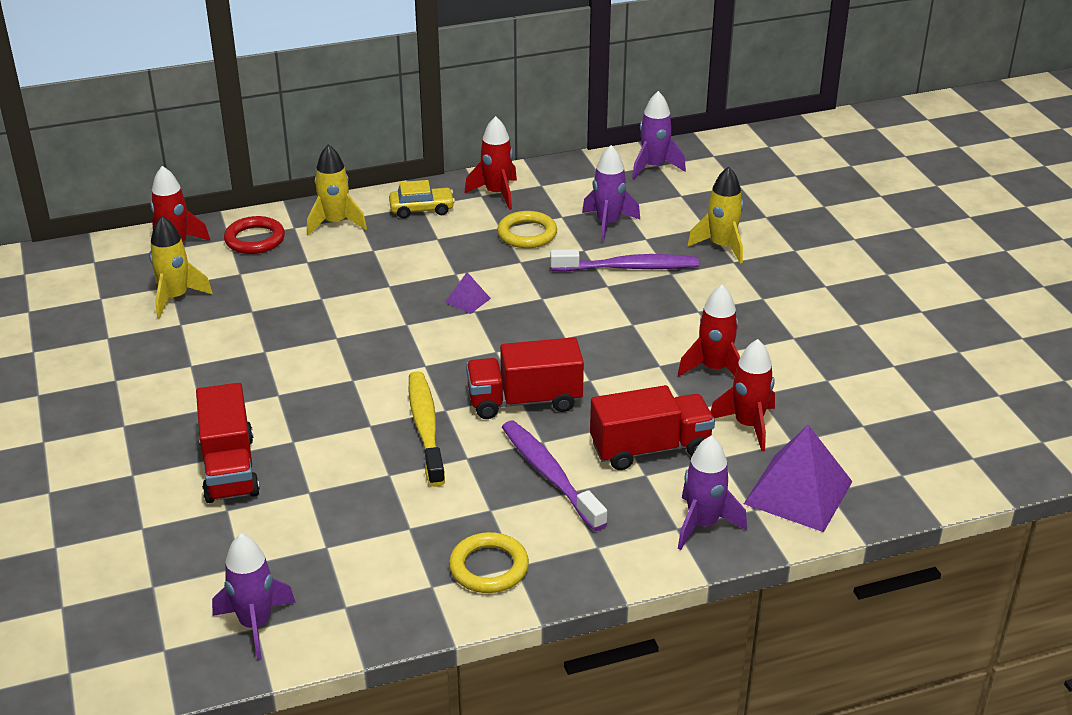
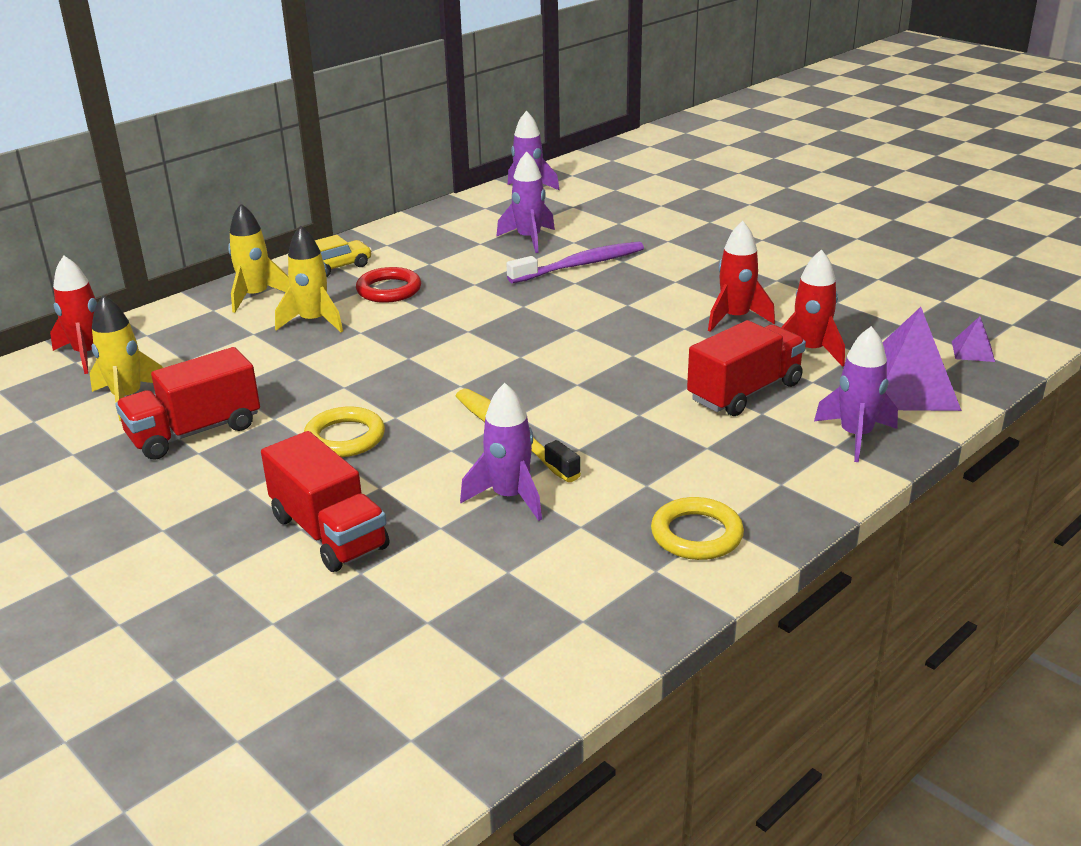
camera: 25 degrees left, 5 degrees down
(255, 239) = (177, 329): red ring -> red ring (389, 290)
(255, 624) = (498, 673): purple rocket -> purple rocket (509, 497)
(467, 300) = (452, 324): purple pyramid -> purple pyramid (973, 351)
(497, 194) = (401, 240): red rocket -> none
(524, 401) = (588, 387): red truck -> red truck (194, 432)
(527, 234) = (460, 262): yellow ring -> yellow ring (345, 437)
(550, 475) = (674, 439): purple toothbrush -> none
(721, 246) = (646, 232): yellow rocket -> yellow rocket (313, 322)

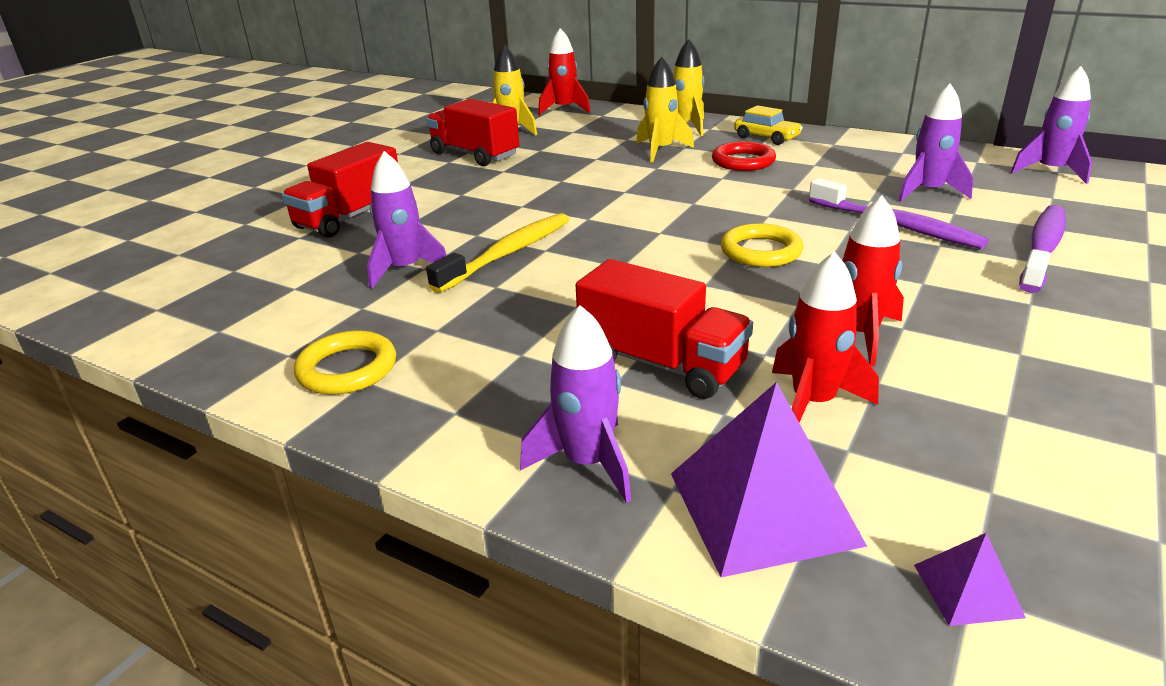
camera: 75 degrees right, 0 degrees up
(345, 437) = (482, 196): yellow ring -> yellow ring (760, 251)
(650, 234) = (1042, 248): none -> purple toothbrush

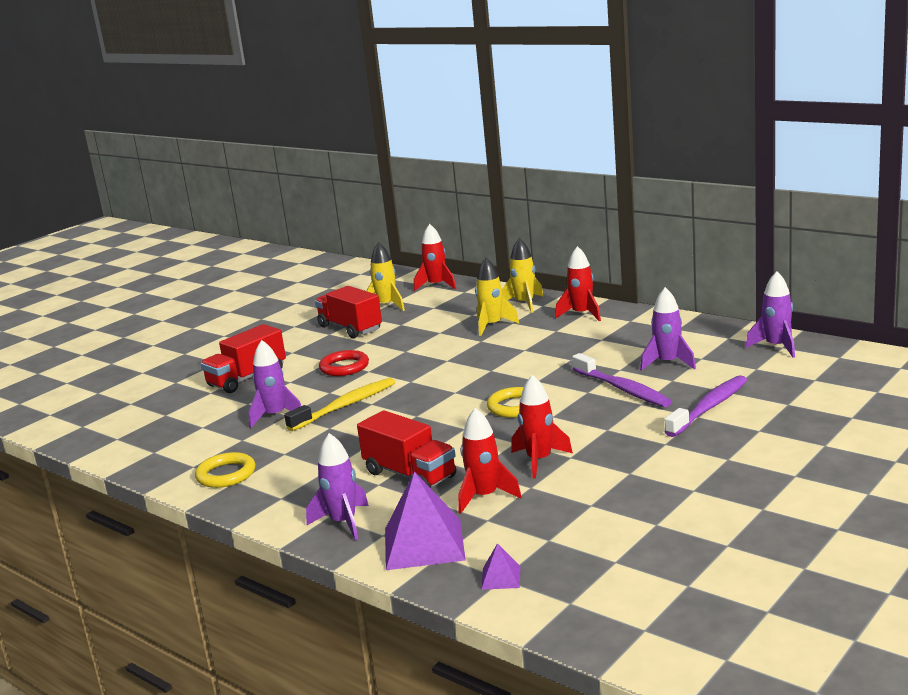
camera: 10 degrees right, 10 degrees down
(743, 161) = (549, 336): red ring -> red ring (344, 367)
(766, 137) = (581, 314): yellow car -> red rocket

